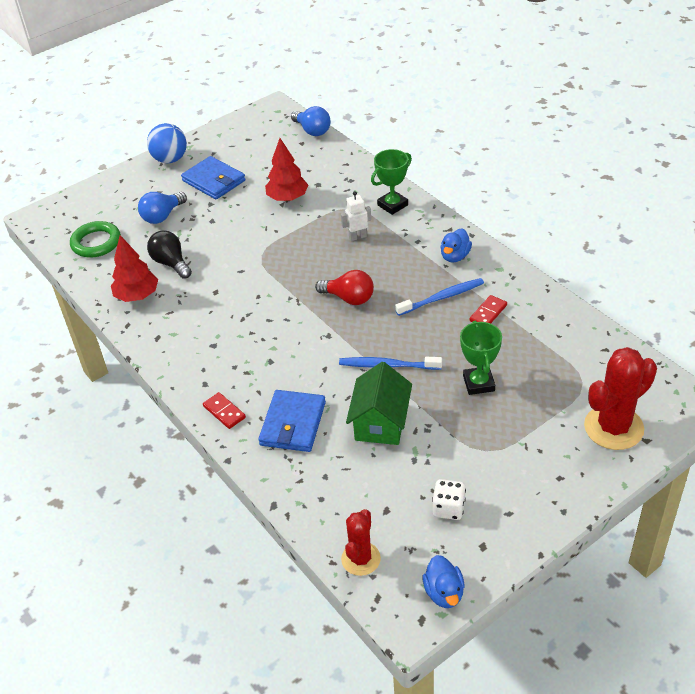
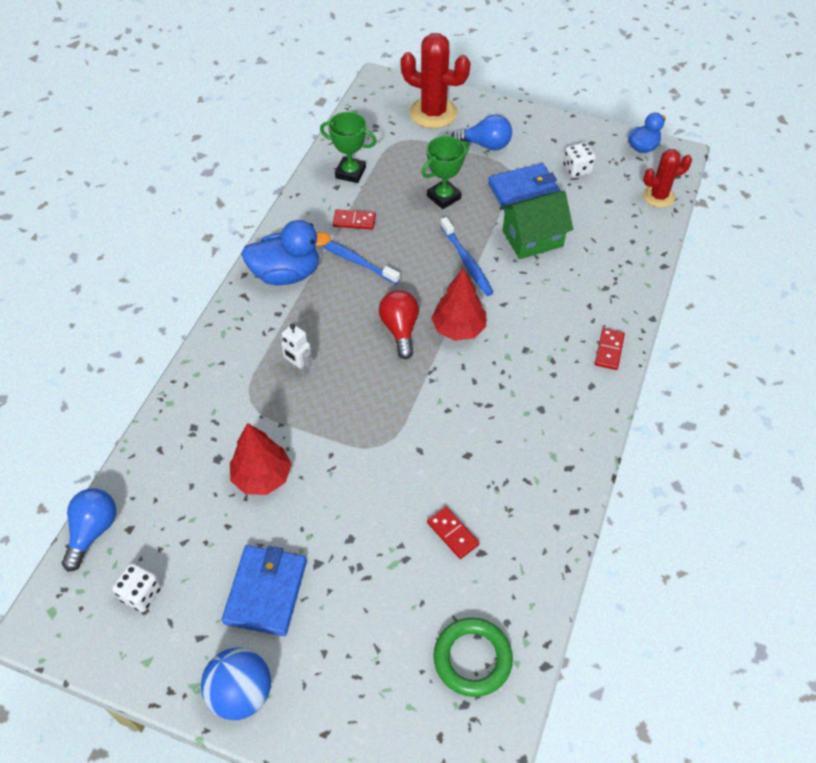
camera: 125 degrees left, 10 degrees up
(137, 296) = (527, 533): red tree -> red tree (458, 329)
(162, 216) = (373, 608): blue light bulb -> blue light bulb (485, 145)
(171, 263) = (452, 533): black light bulb -> red domino
(257, 139) = (141, 594): none -> white dice
(293, 423) = (580, 294): blue wallet -> blue wallet (524, 192)
(392, 205) = (225, 362): green trophy -> green trophy (350, 172)
(455, 256) = (286, 274): blue duck -> blue duck, size x1.69

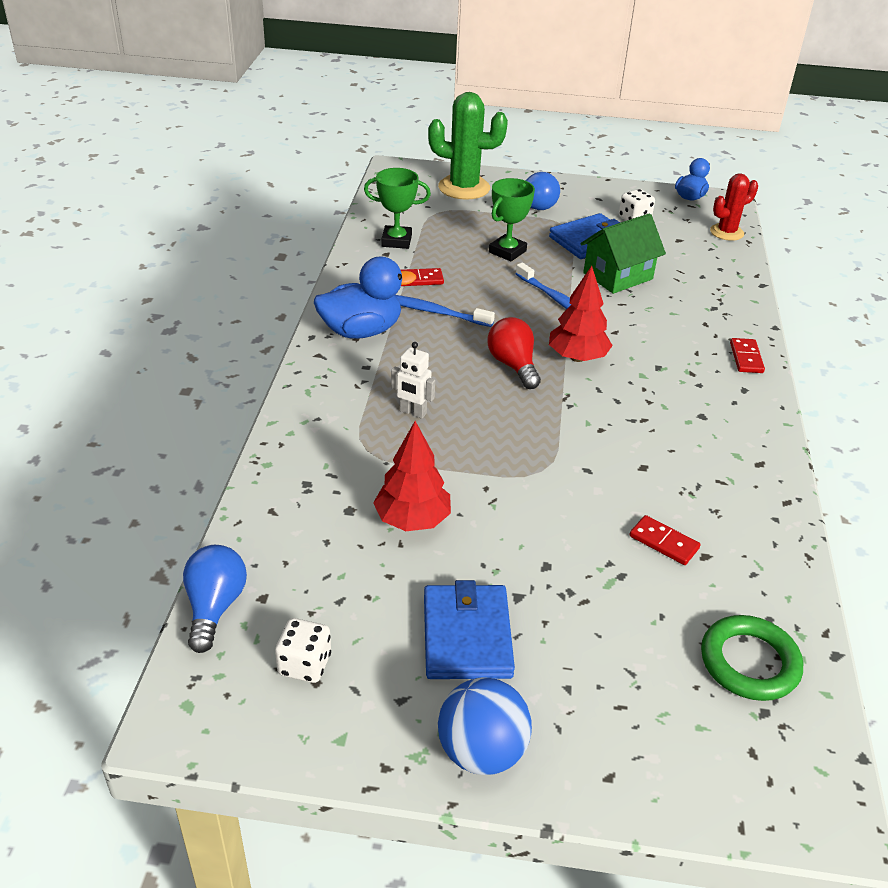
camera: 15 degrees left, 15 degrees down
(433, 113) = (464, 188): red cactus -> green cactus

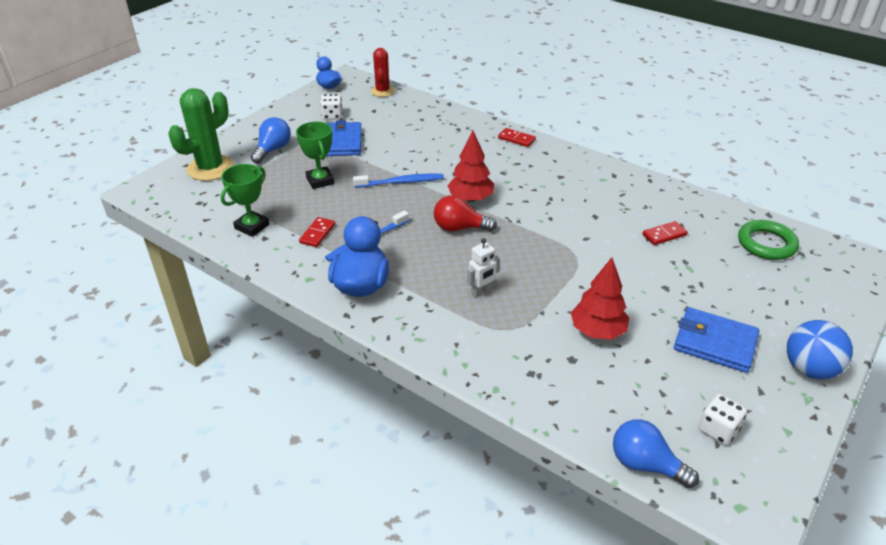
camera: 60 degrees left, 0 degrees up
(618, 276) = (393, 148): green house -> none

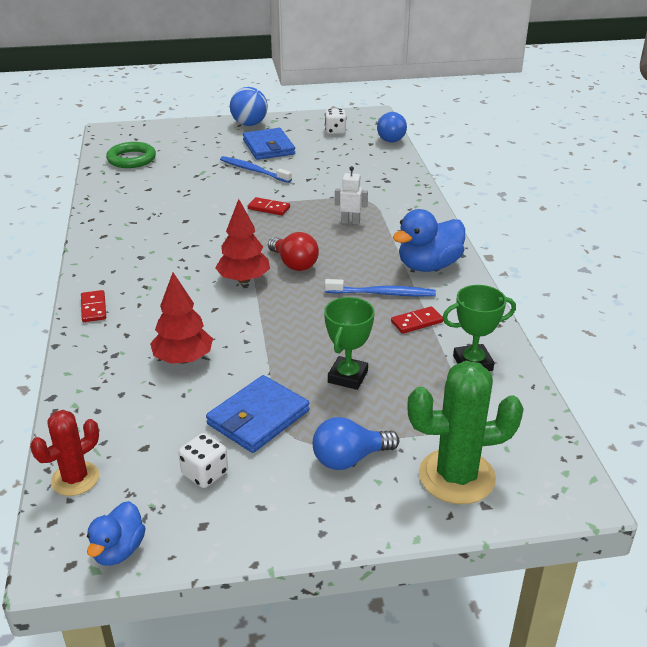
camera: 135 degrees left, 5 degrees down
(401, 182) = (274, 328): blue toothbrush -> blue toothbrush (253, 170)
(597, 331) = (317, 176): red tree -> red tree (183, 359)
(664, 235) = (172, 190): red domino -> red domino (268, 208)

